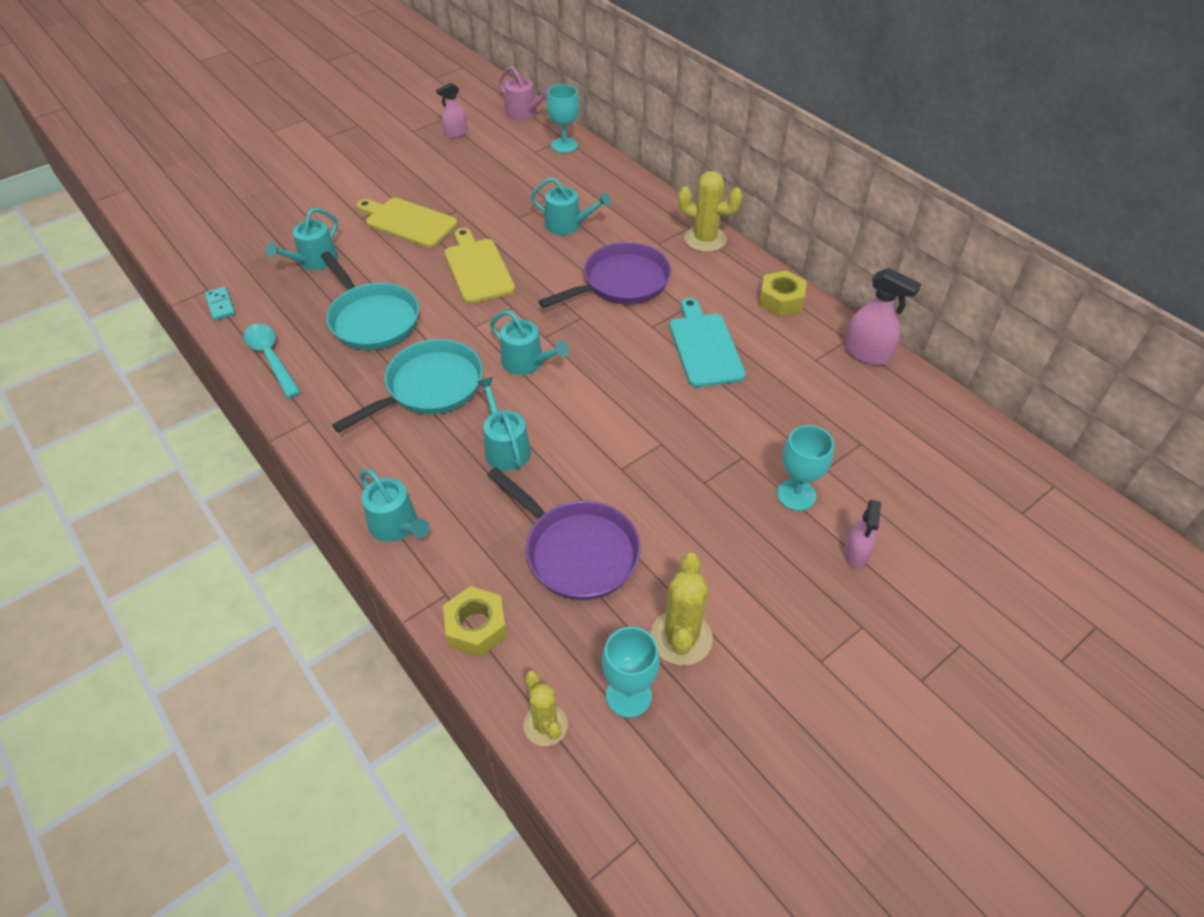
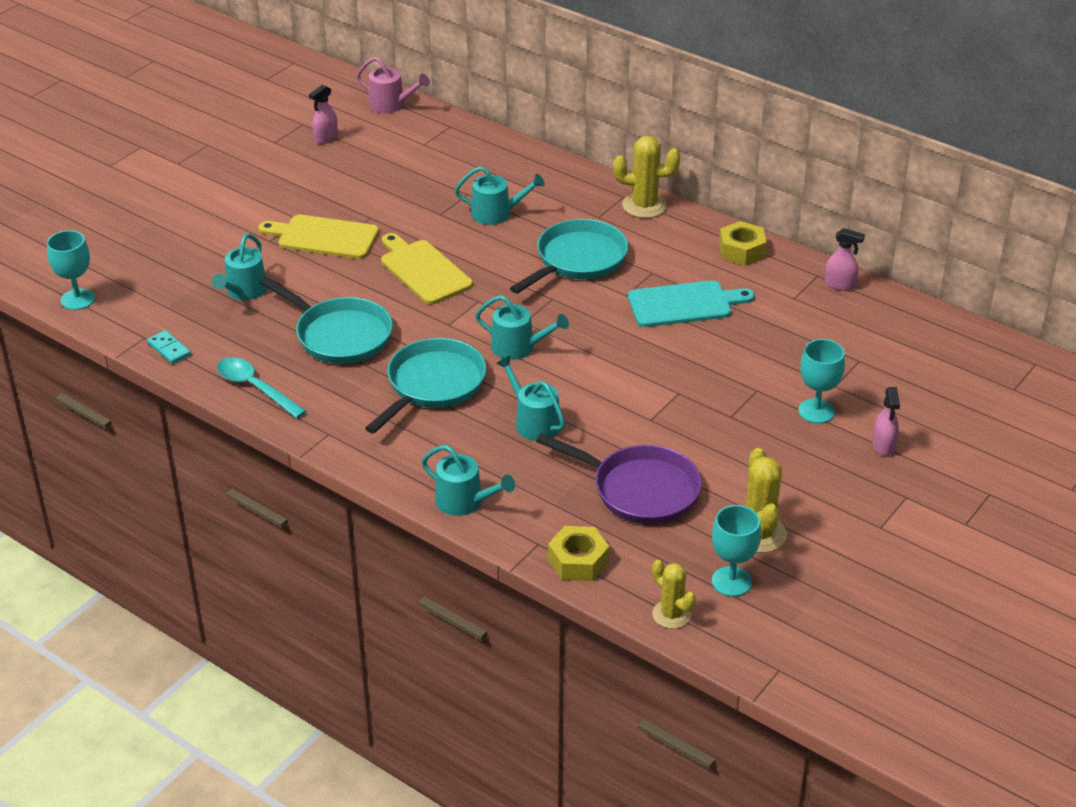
camera: 15 degrees left, 10 degrees down
(564, 145) = (453, 133): turquoise goblet -> turquoise goblet (77, 299)
(621, 283) = (577, 260): purple pan -> turquoise pan
(704, 346) = (684, 304): turquoise cutting board -> turquoise cutting board turned 105 degrees clockwise
(867, 354) = (840, 285): pink spray bottle -> pink spray bottle, size x0.66

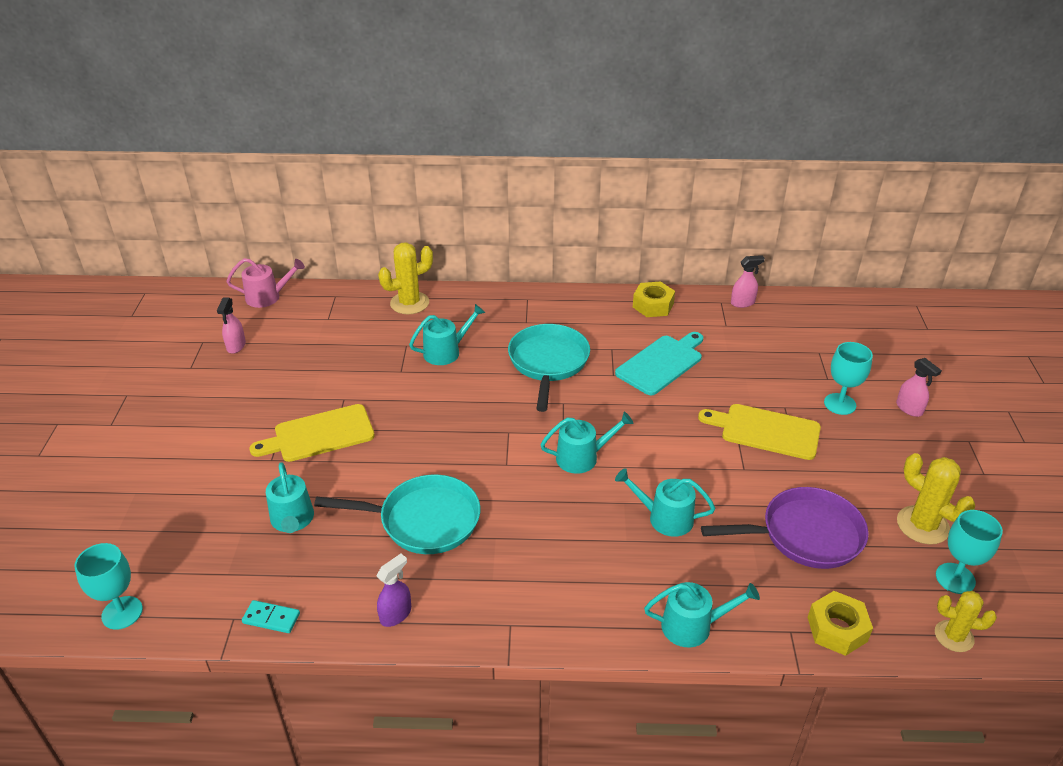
camera: 35 degrees left, 0 degrees up
(255, 387) = (396, 614): turquoise spoon -> purple spray bottle
(423, 270) = (436, 426): yellow cutting board -> yellow cutting board (765, 431)
(432, 385) = (551, 527): turquoise pan -> none
(644, 205) = (549, 300): yellow cactus -> yellow cactus (409, 303)

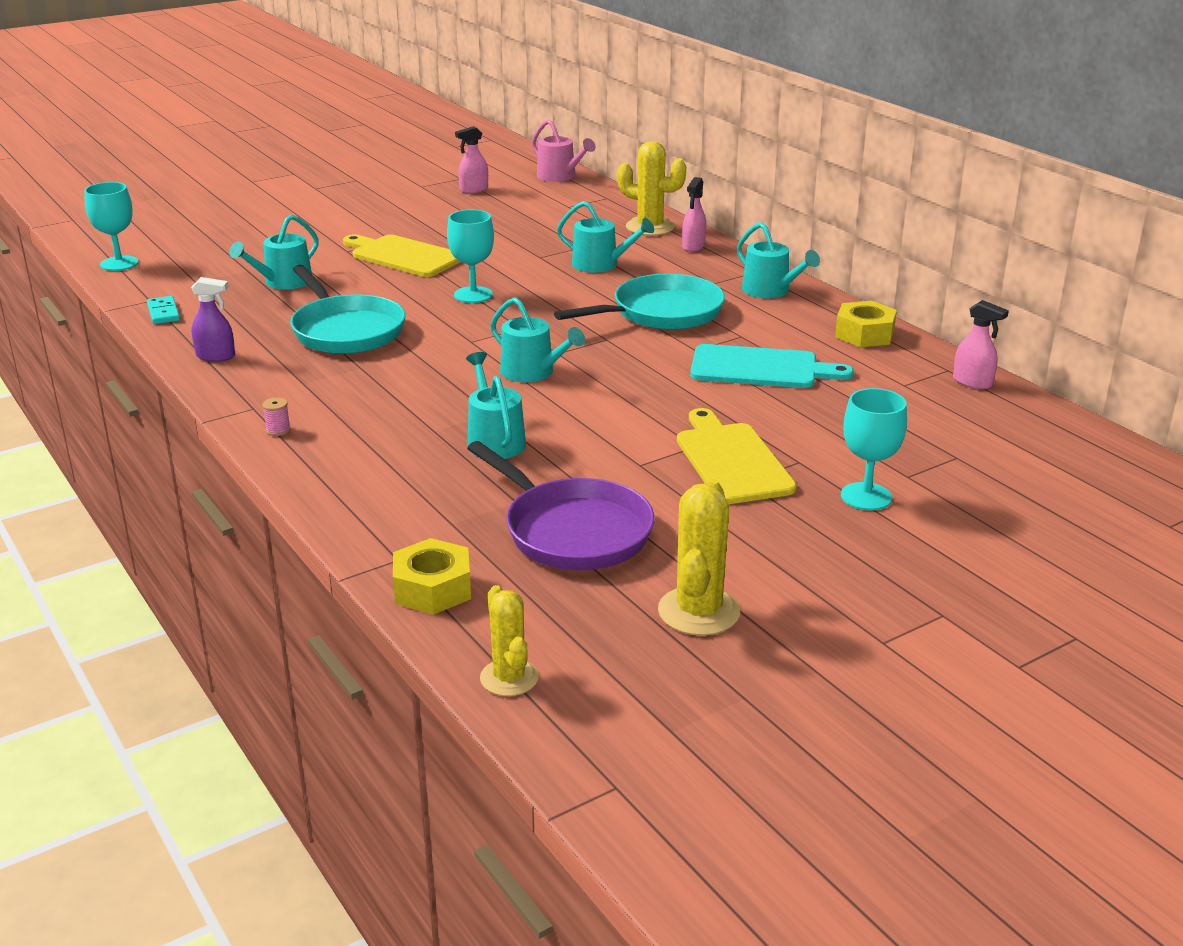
camera: 55 degrees right, 10 degrees down
(560, 624) = (278, 430): none -> pink spool
(693, 626) = (346, 499): turquoise watering can -> turquoise watering can (770, 291)
(909, 409) = (941, 550): pink spray bottle -> pink spray bottle (693, 246)
(955, 578) = (622, 658): turquoise goblet -> turquoise goblet (473, 295)

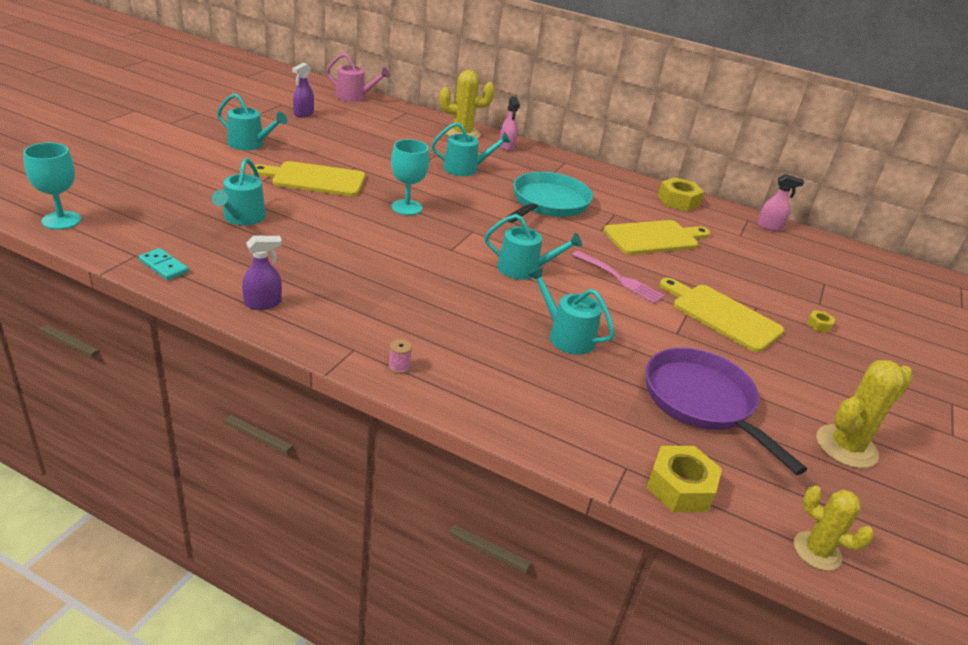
camera: 35 degrees left, 5 degrees up
(345, 330) = (345, 256): turquoise pan -> none
(473, 190) = (303, 113): pink spray bottle -> purple spray bottle
(572, 530) = (703, 402): purple pan -> purple pan turned 135 degrees counterclockwise
(644, 401) = (619, 279): none -> pink fork
(698, 611) = (846, 446): yellow cactus -> yellow cactus turned 75 degrees clockwise
(761, 368) = (654, 238): turquoise cutting board -> yellow cutting board
(770, 291) = (591, 176): turquoise watering can -> turquoise watering can (250, 144)
(866, 496) = (819, 325): turquoise goblet -> yellow nut

